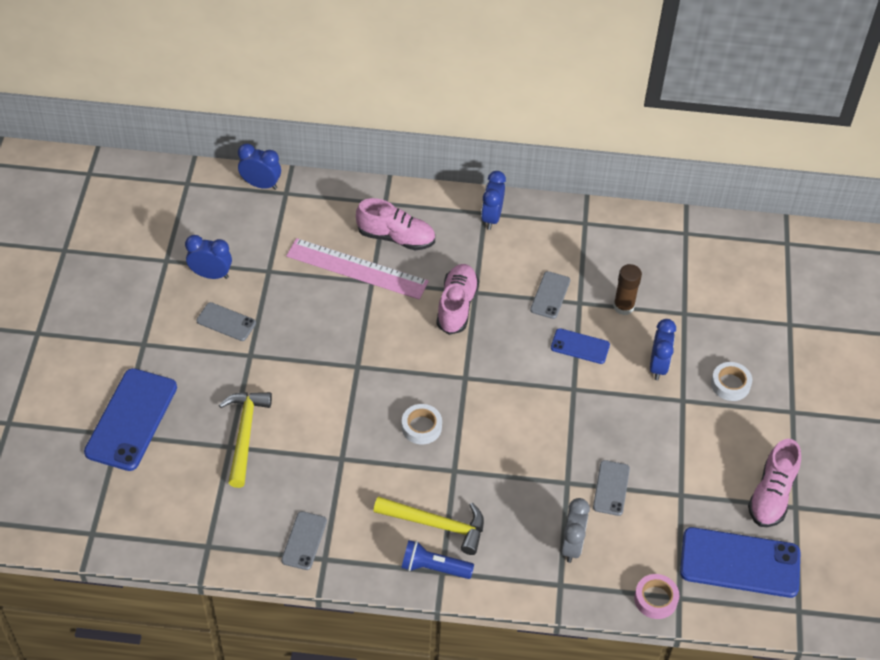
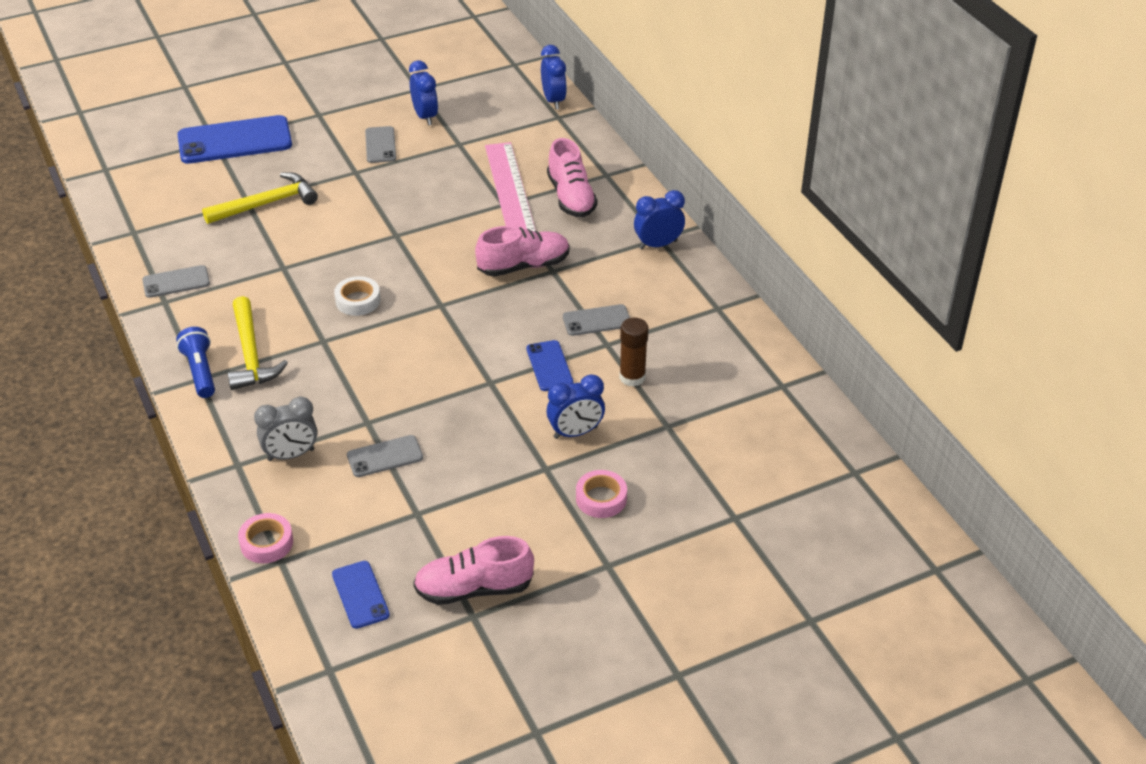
camera: 60 degrees right, 10 degrees down
(730, 384) = (601, 498): white tape -> pink tape
(740, 563) = (360, 594): blue phone -> blue phone, size x0.52

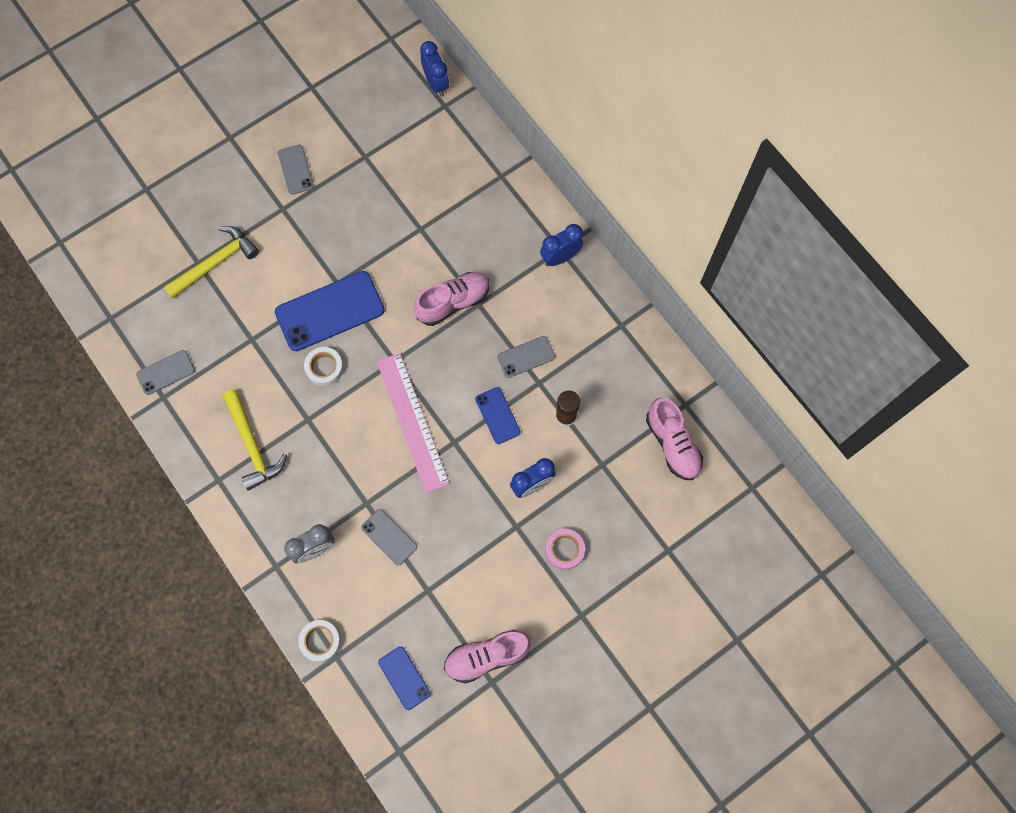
camera: 10 degrees left, 30 degrees up
(200, 371) = (216, 472): blue flashlight -> none
(235, 141) = (164, 185): blue phone -> blue phone (330, 311)
(266, 543) = (320, 641): pink tape -> white tape
(385, 456) = (389, 537): grey phone -> grey phone turned 75 degrees clockwise
(425, 116) = (326, 124): blue clock -> none
(509, 190) = (422, 210): pink ruler -> pink ruler (412, 422)
(571, 197) = (476, 210): pink shoe -> pink shoe (672, 444)

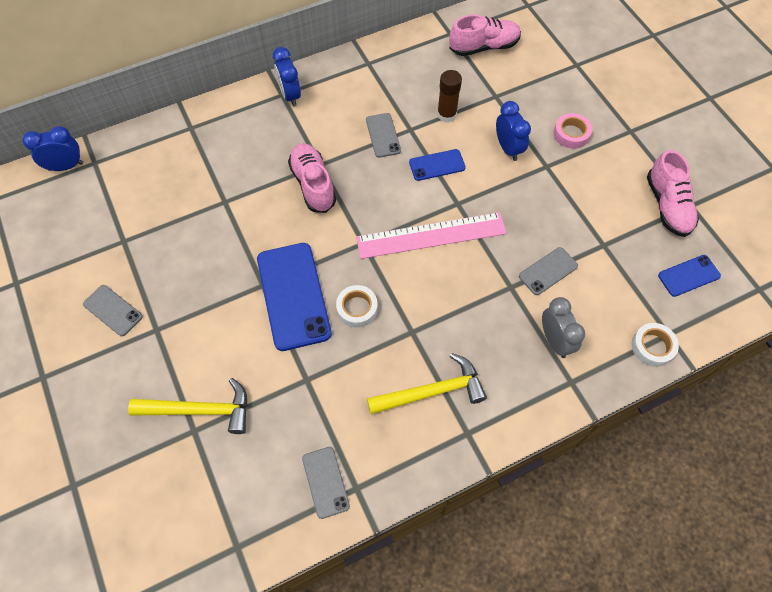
camera: 80 degrees left, 10 degrees down
(215, 262) = (200, 410): yellow hammer -> yellow hammer turned 120 degrees clockwise
(295, 169) = (113, 310): grey phone -> grey phone turned 45 degrees clockwise

